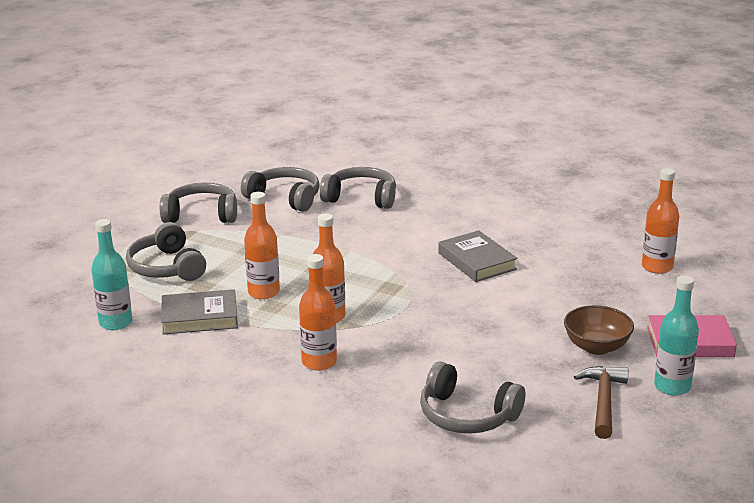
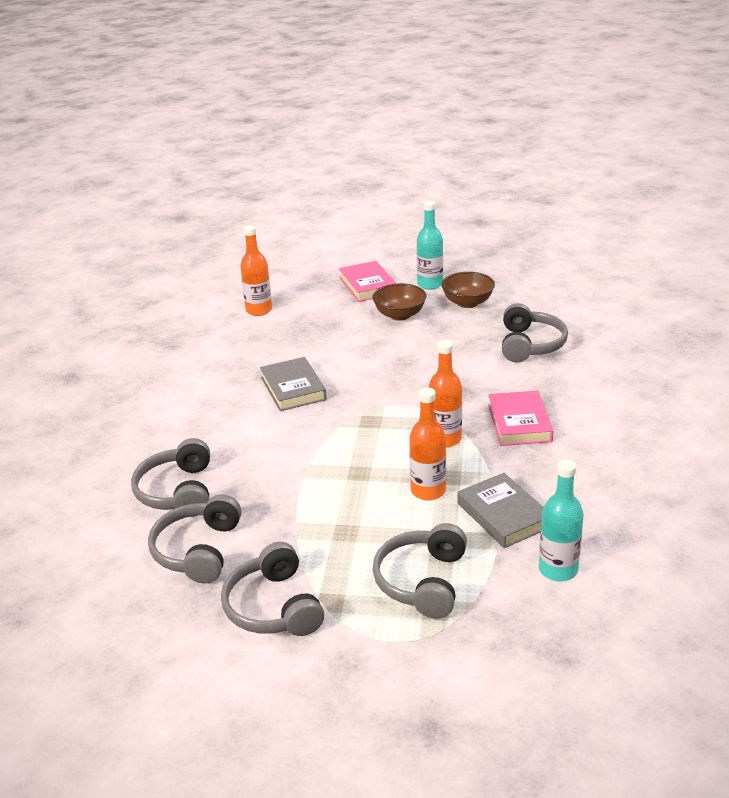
camera: 110 degrees left, 5 degrees up
(166, 267) = (422, 581): grey headphones -> grey headphones turned 150 degrees clockwise
(319, 362) = (519, 423): orange bottle -> pink book
(477, 261) = (293, 388): grey book -> grey book turned 60 degrees counterclockwise
(603, 401) = (467, 303): brown hammer -> brown bowl

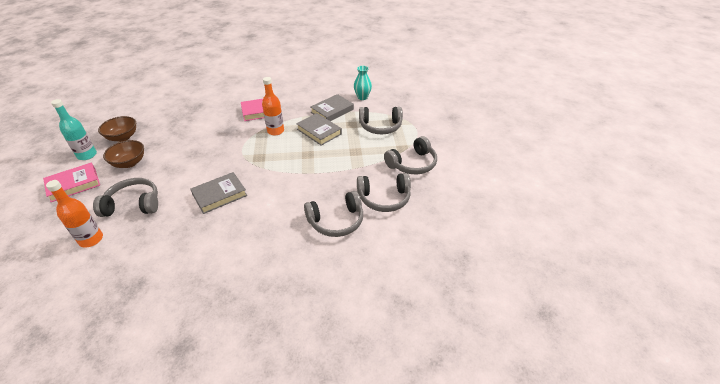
camera: 105 degrees left, 10 degrees up
(428, 491) = (319, 131): orange bottle -> grey book
(530, 345) = (183, 112): grey headphones -> grey headphones (133, 204)
(558, 570) = (362, 97): turquoise bottle -> turquoise vase

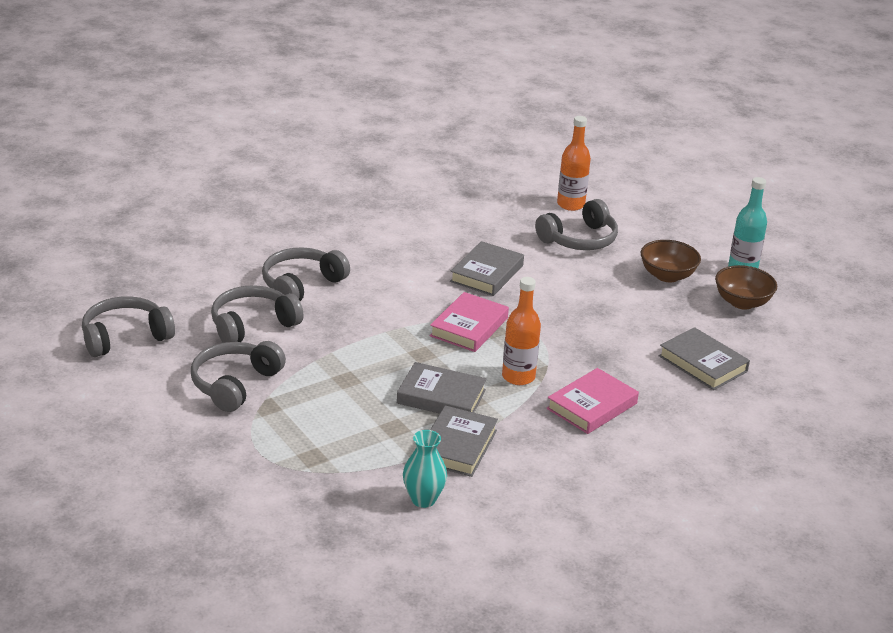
camera: 150 degrees right, 10 degrees down
(74, 184) = (689, 238): pink book -> pink book (469, 327)
(190, 115) = (702, 364): none -> grey book
(380, 126) = (334, 438): grey headphones -> grey headphones (125, 337)

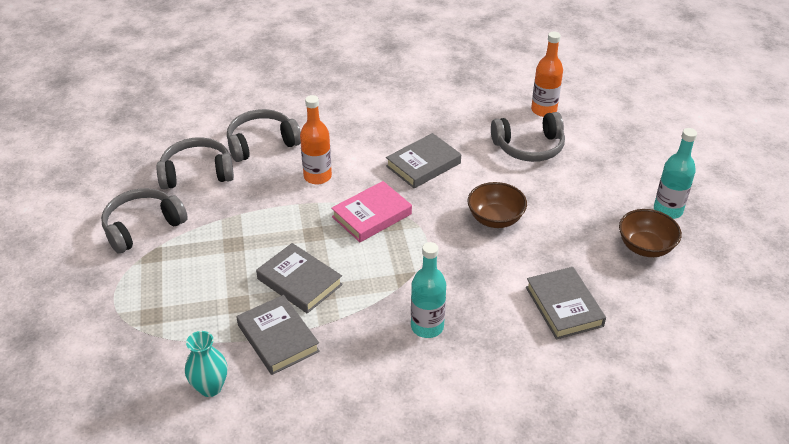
camera: 25 degrees right, 10 degrees up
(125, 337) = (94, 162): grey headphones -> none
(457, 446) = (278, 338): grey book -> grey book turned 75 degrees counterclockwise
(518, 377) = (380, 278): orange bottle -> orange bottle (317, 176)
(591, 406) = (427, 327): pink book -> turquoise bottle
(667, 276) = (588, 202): brown bowl -> brown bowl (495, 219)

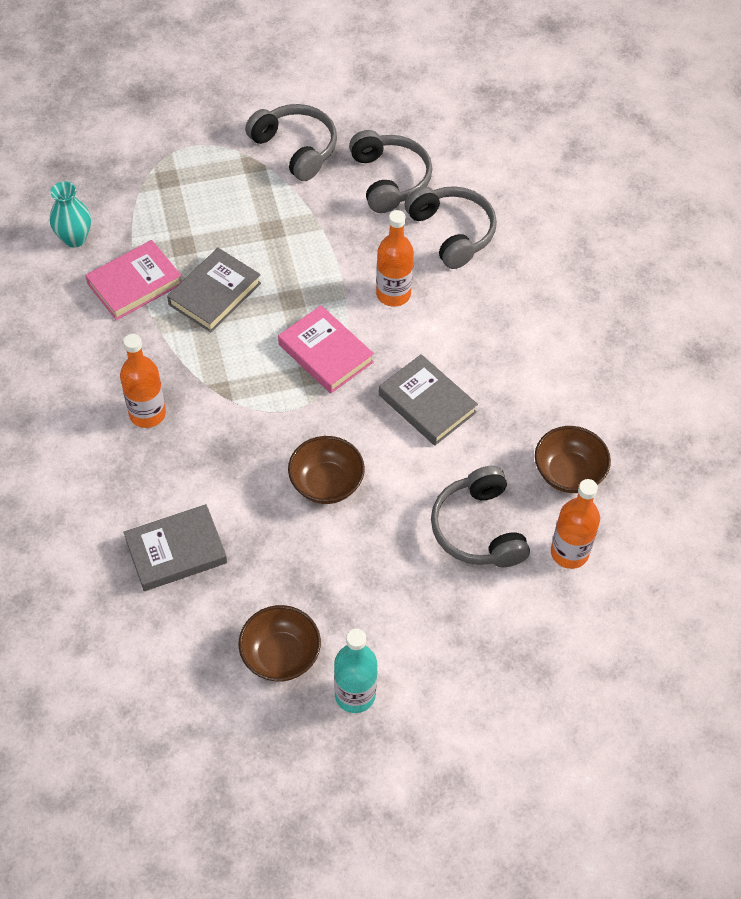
camera: 85 degrees right, 15 degrees up
(278, 338) = (135, 284): grey book -> pink book
(427, 327) = (147, 414): turquoise bottle -> orange bottle
(482, 106) = (568, 473): none -> brown bowl

